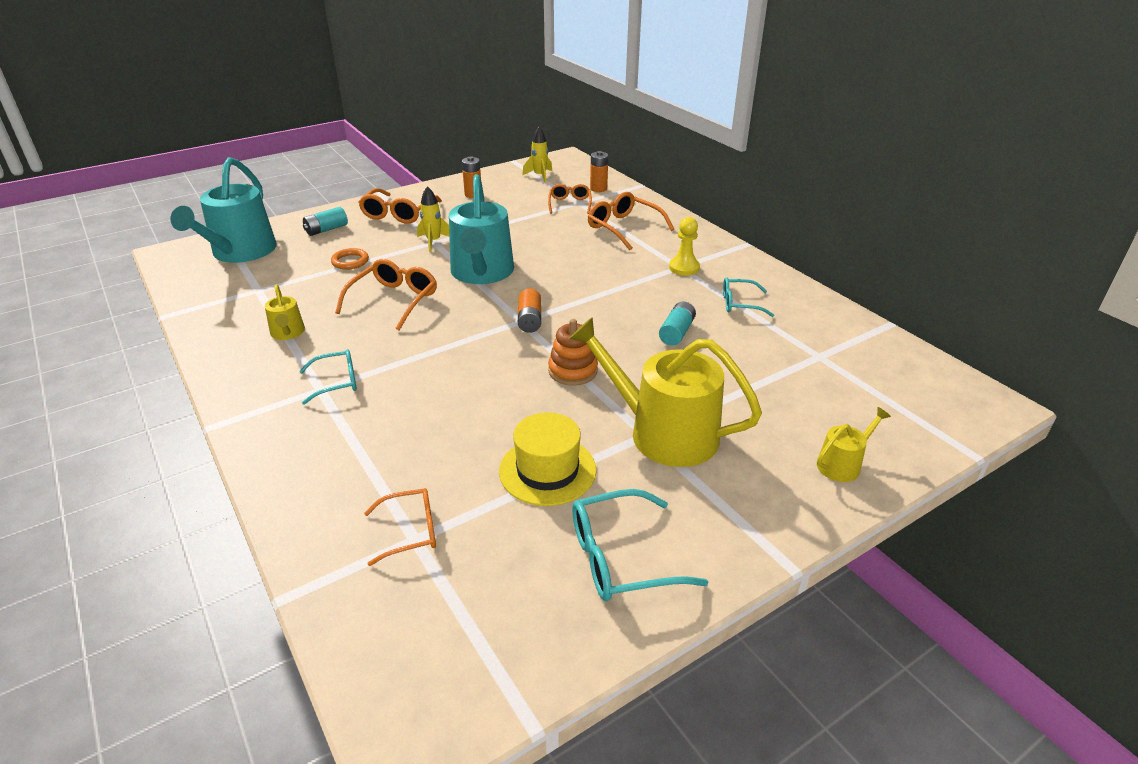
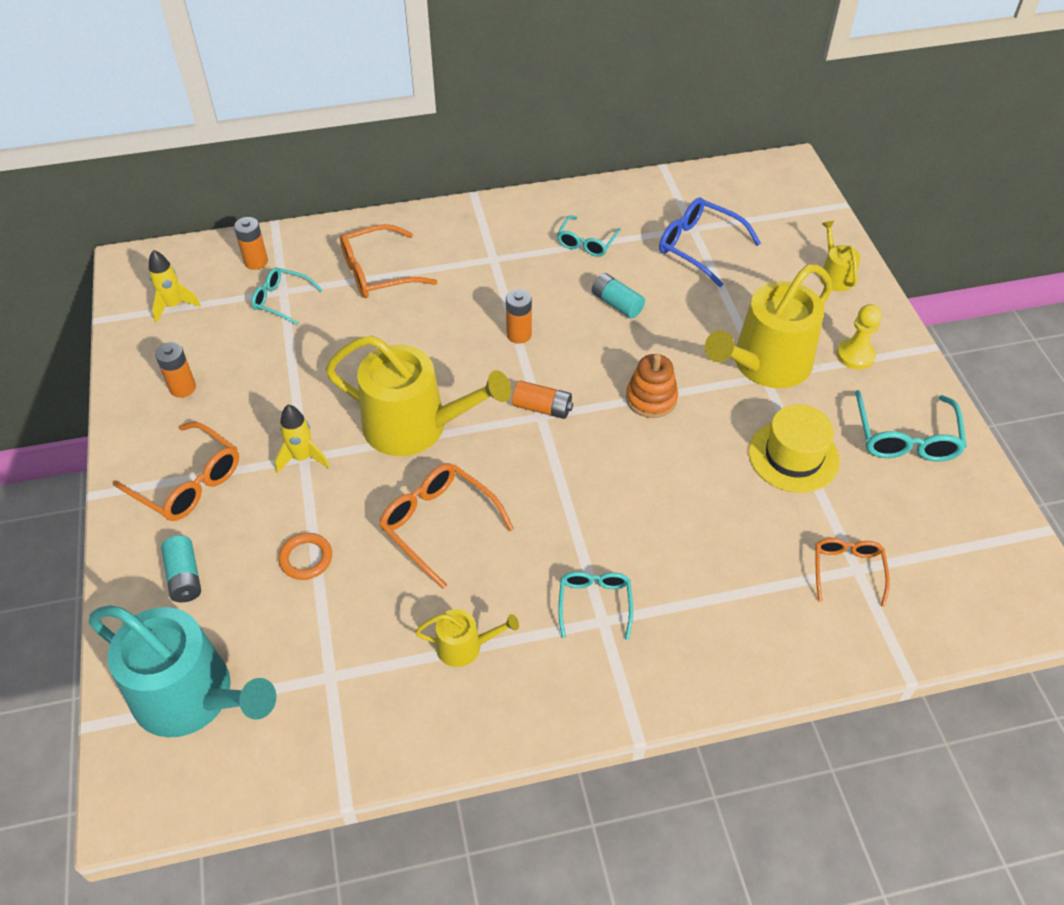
camera: 70 degrees left, 15 degrees up
(482, 273) = (415, 426): turquoise watering can -> yellow watering can
(570, 204) = (281, 300): orange glasses -> turquoise glasses
(603, 294) = (519, 334): none -> orange battery
(684, 268) = (497, 256): yellow pawn -> yellow pawn (855, 355)
(795, 364) = (699, 247): none -> blue glasses

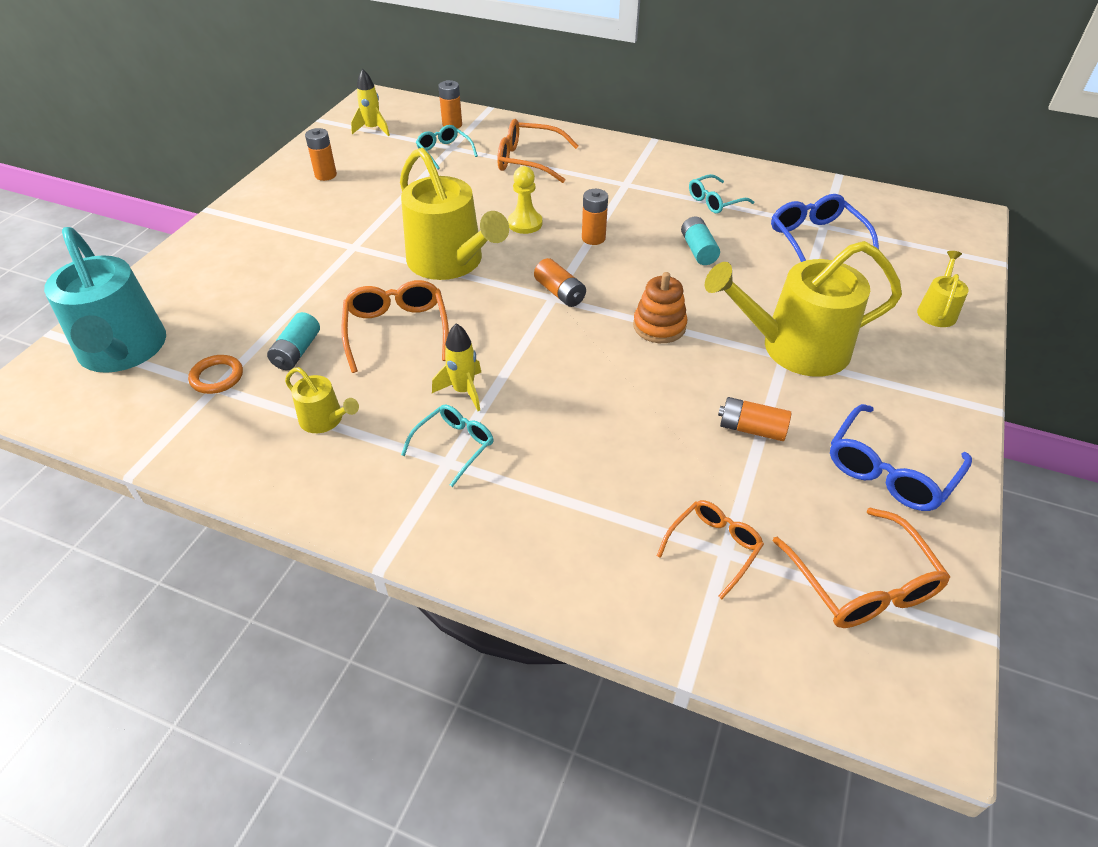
camera: 35 degrees right, 5 degrees down
(184, 577) = (202, 279): turquoise battery -> turquoise battery (297, 351)
(188, 482) = (267, 228): orange glasses -> orange glasses (862, 584)
(302, 458) = (353, 246): yellow rocket -> yellow rocket (463, 391)
(306, 558) = (285, 306): orange ring -> orange ring (217, 377)
(793, 456) = (751, 429): yellow hat -> orange battery
(855, 355) = (898, 380): yellow pawn -> yellow pawn (525, 223)
(905, 438) = (889, 470): turquoise glasses -> blue glasses

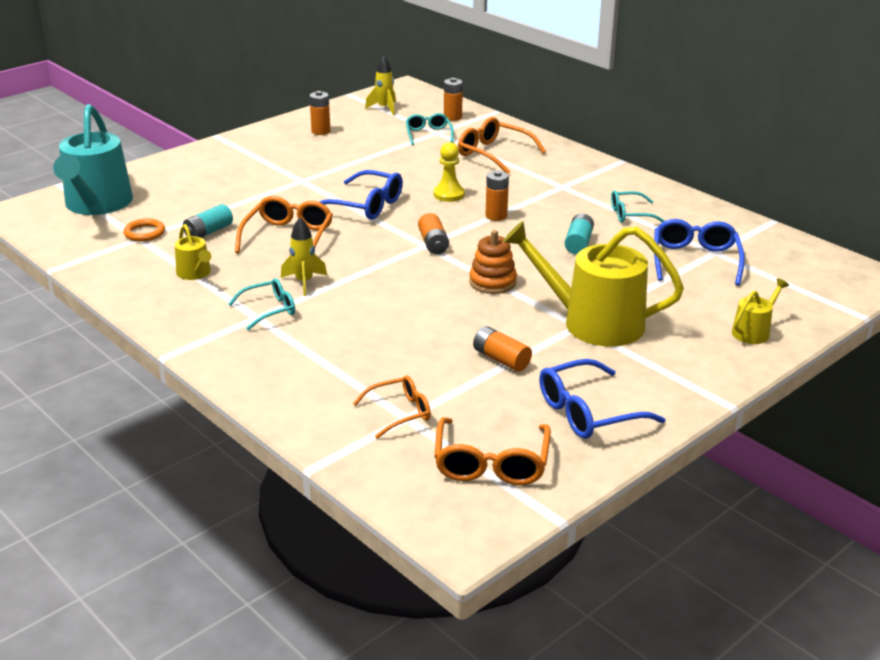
camera: 25 degrees right, 15 degrees down
(450, 262) = (366, 205): yellow watering can -> blue glasses

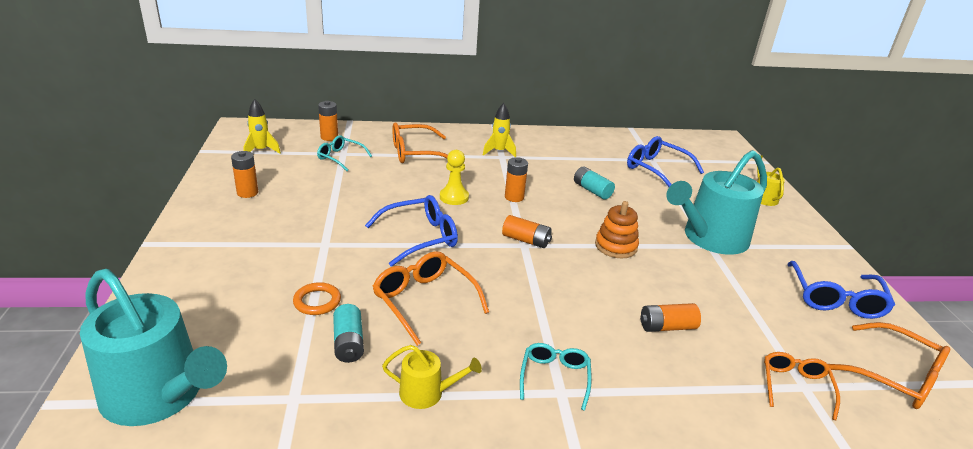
camera: 55 degrees left, 0 degrees up
(144, 233) = (287, 389): orange ring -> orange ring (317, 301)
(304, 282) = (522, 332): yellow rocket -> yellow rocket (499, 152)
(501, 359) = (737, 298): orange battery -> orange battery (667, 327)
(593, 322) = (710, 238): yellow watering can -> turquoise watering can
(630, 214) = (572, 157): turquoise glasses -> none

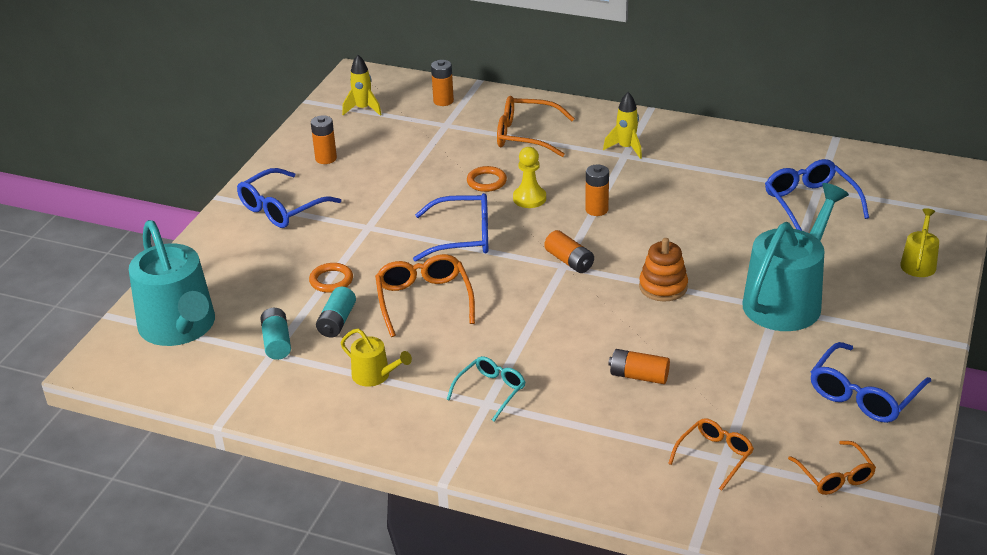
camera: 30 degrees right, 5 degrees up
(224, 242) = (281, 208): none -> blue glasses
(340, 157) = (440, 130): turquoise glasses -> none
(408, 190) = (486, 181): none -> orange ring
(592, 190) = (697, 217): turquoise battery -> turquoise battery (277, 342)
(710, 238) = (787, 300): turquoise watering can -> turquoise watering can turned 135 degrees clockwise
(894, 376) = (835, 476): orange glasses -> orange glasses, size x0.65

